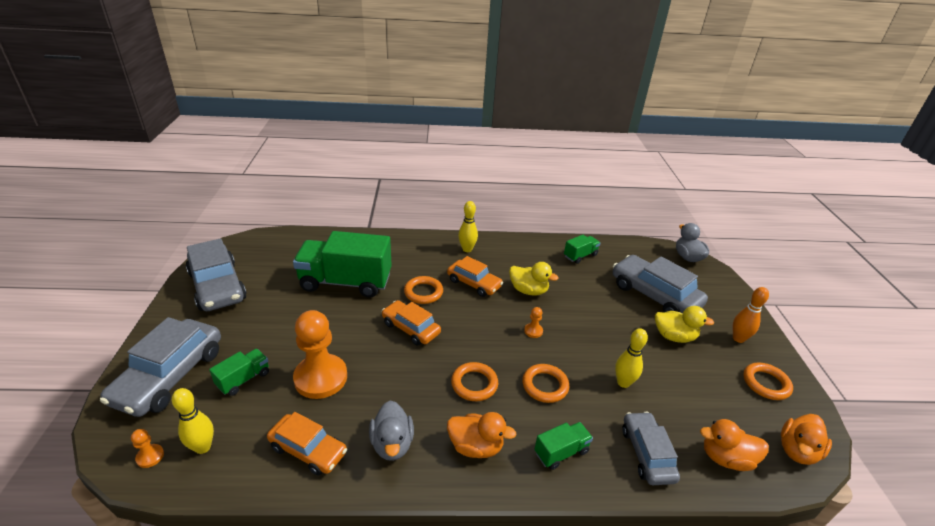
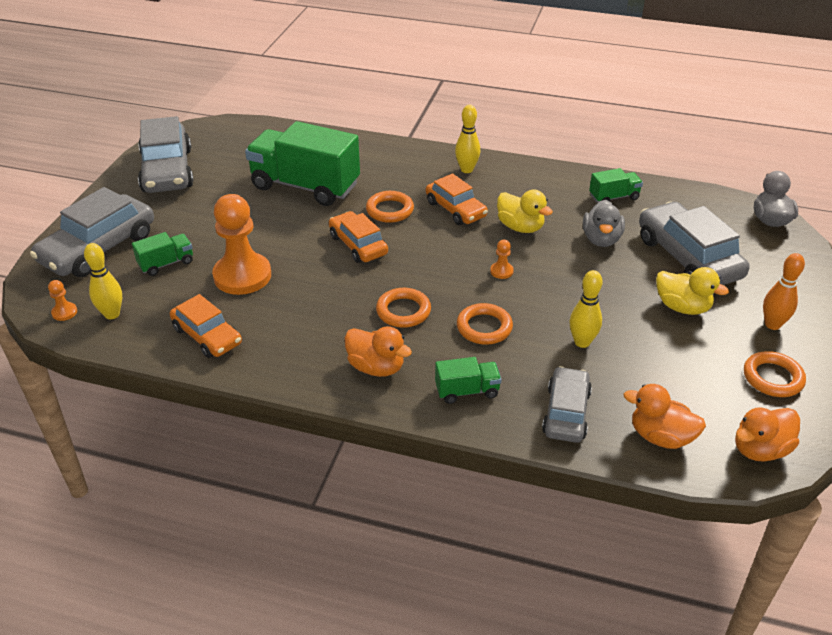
camera: 20 degrees right, 5 degrees up
(392, 444) = (291, 347): grey duck -> grey duck (601, 239)

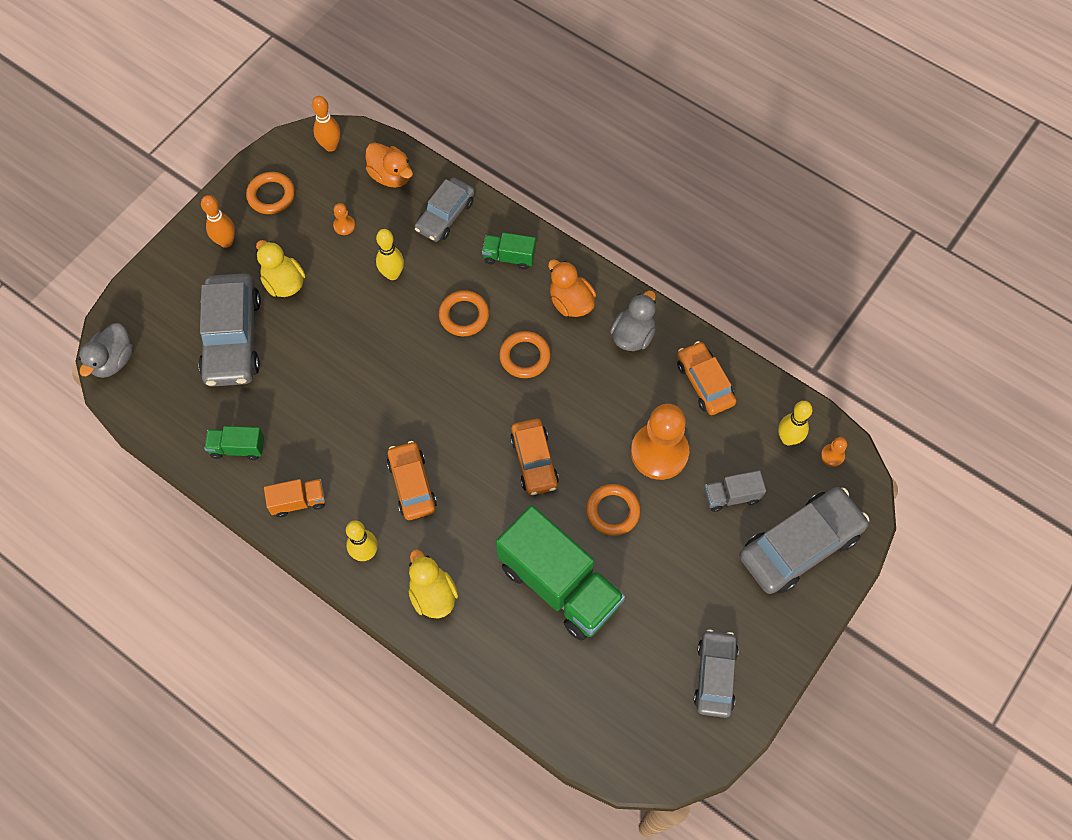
camera: 160 degrees left, 25 degrees up
(166, 263) = (731, 496): green truck -> grey truck
(167, 170) = (715, 676): grey car -> grey car, size x0.62
(390, 210) = (481, 507): orange ring -> orange ring (613, 511)
(501, 271) = (413, 377): orange pawn -> orange pawn (344, 225)
(520, 227) = (361, 433): yellow duck -> yellow duck (433, 594)
(539, 182) = (298, 501): none -> orange truck
(601, 239) = (294, 389): grey duck -> grey duck (633, 335)
(760, 449) = (330, 146): orange duck -> orange bowling pin

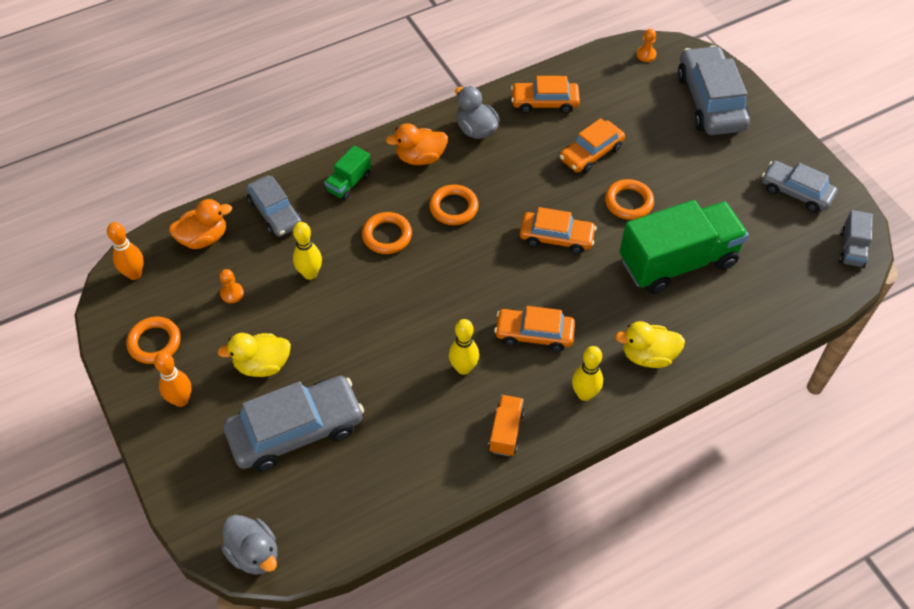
camera: 65 degrees left, 10 degrees down
(232, 338) = (296, 430): grey car -> grey car turned 45 degrees counterclockwise
(238, 448) = (421, 466): green truck -> none
(659, 452) = (591, 153): orange pawn -> orange car
(731, 496) = (651, 124): grey truck -> grey truck (852, 249)
(788, 439) = (619, 73): yellow bowling pin -> yellow bowling pin (463, 368)

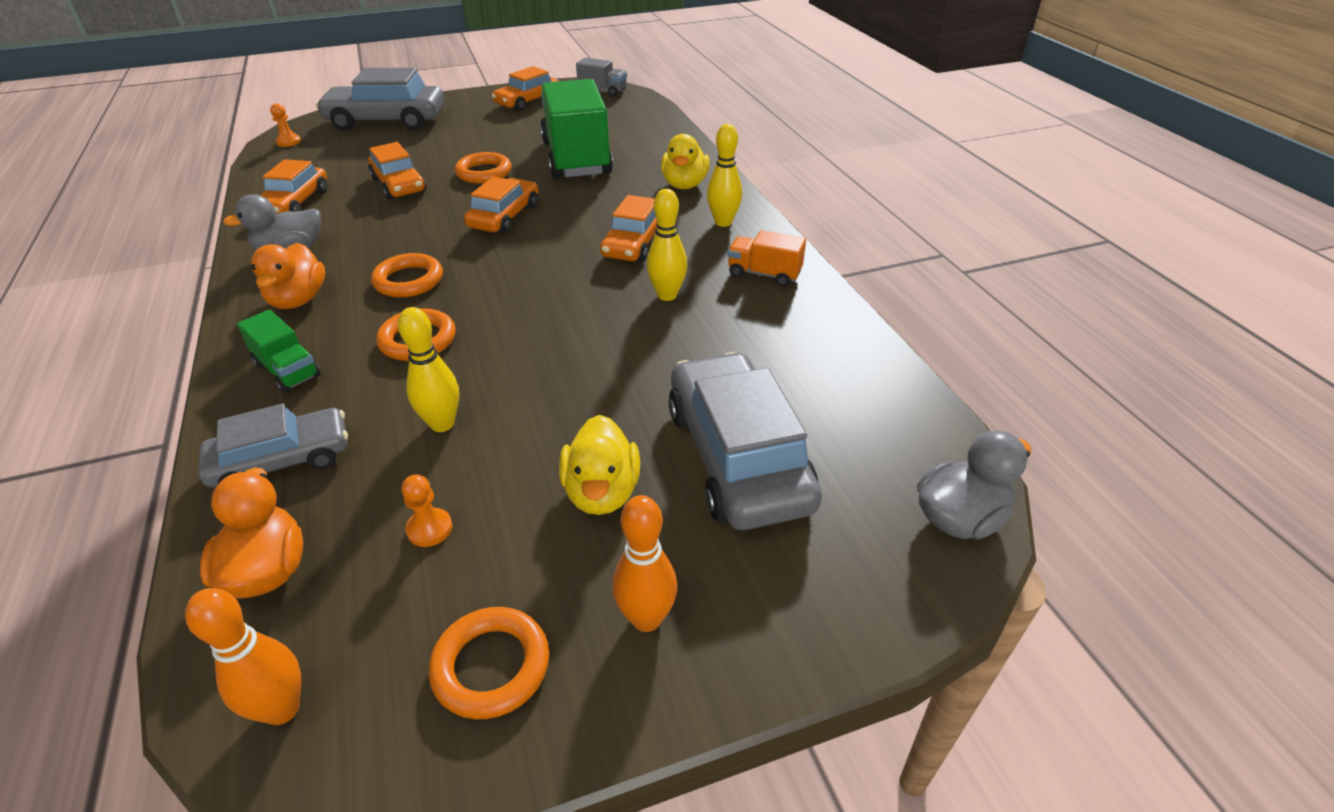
camera: 80 degrees left, 15 degrees down
(796, 192) = (527, 101): grey car -> orange car

